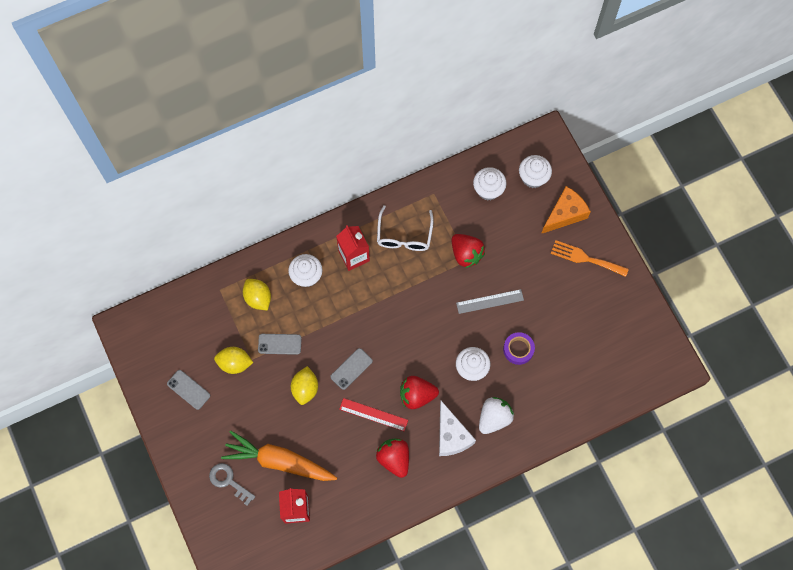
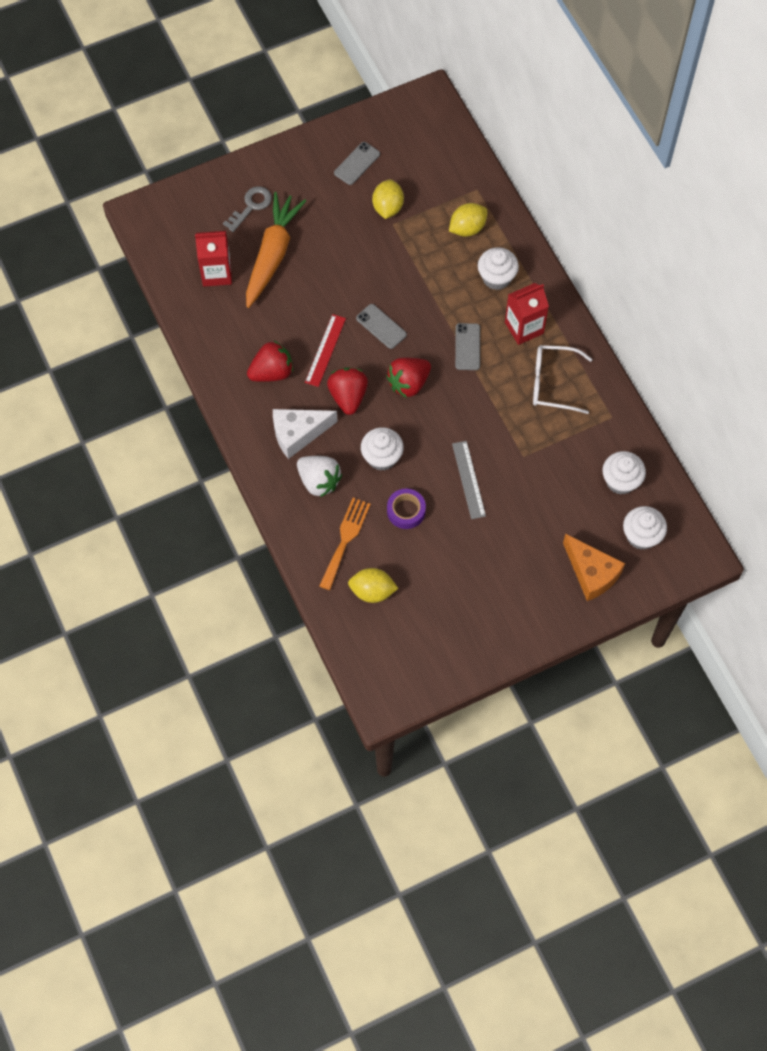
camera: 90 degrees right, 5 degrees down
(279, 344) = (411, 252): grey phone -> grey phone (467, 347)
(305, 388) = (357, 279): yellow lemon -> yellow lemon (372, 591)
(466, 254) = (531, 453): red strawberry -> red strawberry (408, 383)
(585, 258) = (530, 596): orange fork -> orange fork (345, 539)

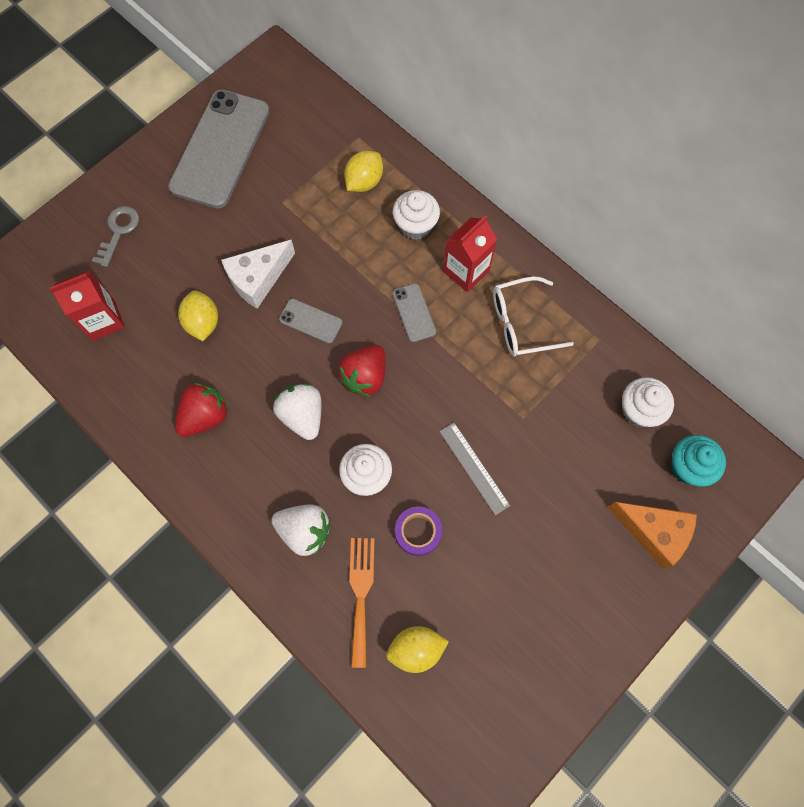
camera: 20 degrees left, 5 degrees up
(272, 254) = (160, 278): orange carrot -> none
(298, 434) = (260, 480): white cheese -> white cheese (258, 279)
(325, 350) = (257, 369): red ruler -> none
(348, 396) = (302, 415): red strawberry -> white strawberry
(357, 163) = (220, 149): grey phone -> grey phone, size x2.30
(388, 207) = (270, 186): yellow lemon -> yellow lemon (203, 323)
(641, 536) = (688, 467): white cupcake -> turquoise cupcake

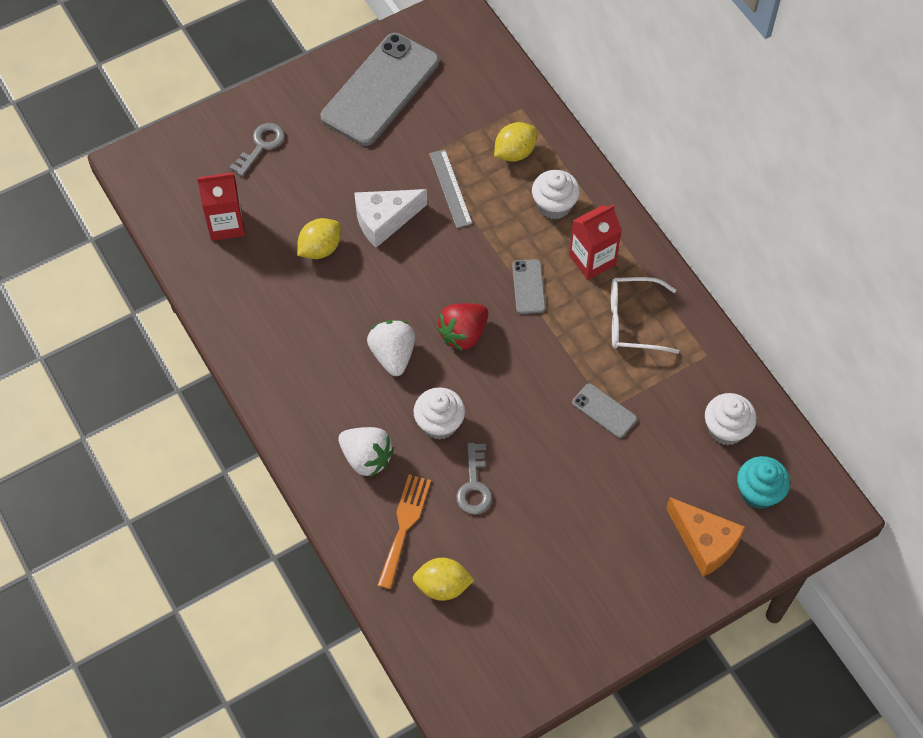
camera: 15 degrees right, 10 degrees down
(203, 323) = (320, 248): yellow lemon -> yellow lemon turned 45 degrees clockwise
(205, 416) = (300, 333): red strawberry -> none
(310, 321) = (425, 271): grey phone -> grey phone (604, 411)
(418, 532) = (474, 485): purple tape -> grey key
(474, 468) = (545, 442): grey ruler -> grey ruler (450, 188)

